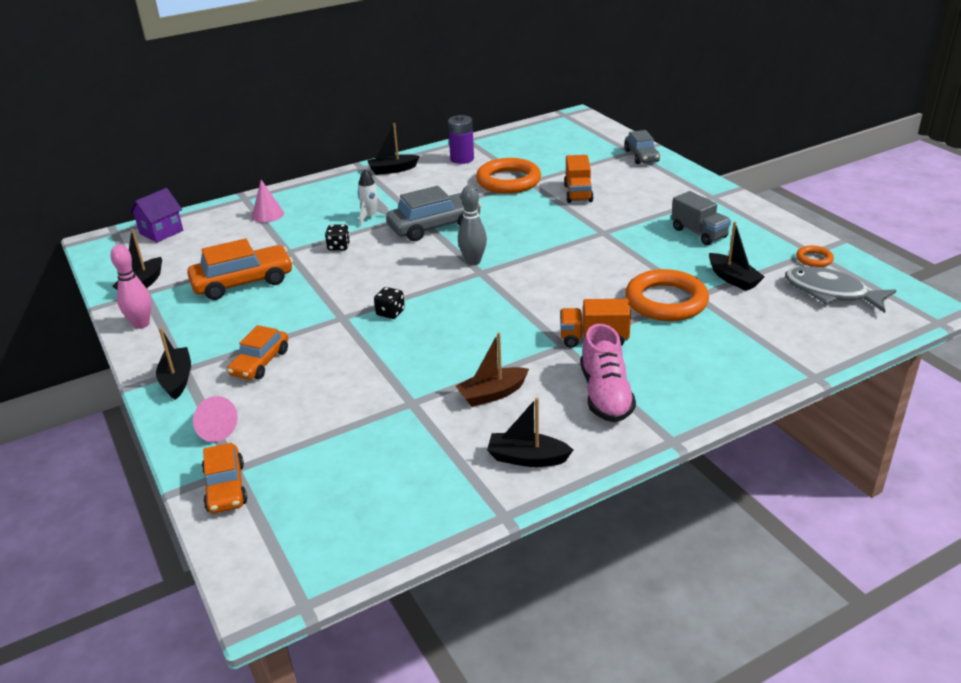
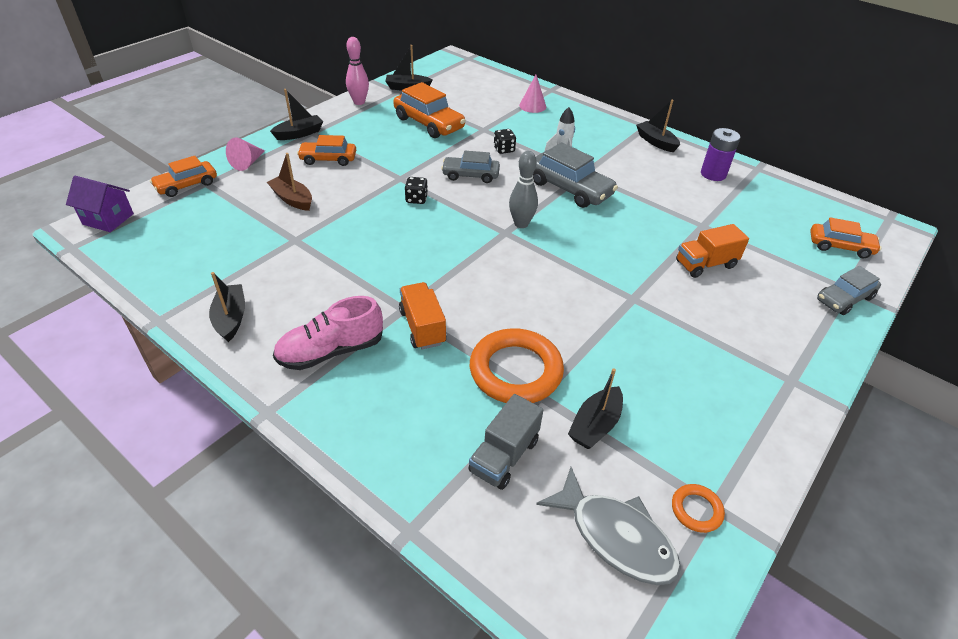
camera: 65 degrees right, 10 degrees up
(161, 232) = (479, 74): purple house -> purple house (108, 219)
(371, 274) = (470, 175): none -> grey car
(492, 394) = (316, 280): brown boat -> brown boat (292, 199)
(508, 181) = (692, 212): orange ring -> none
(585, 140) = (840, 246): none -> orange car
(699, 233) = (686, 379): grey truck -> grey truck (504, 456)
(830, 293) = (616, 536): grey fish -> grey fish turned 120 degrees clockwise

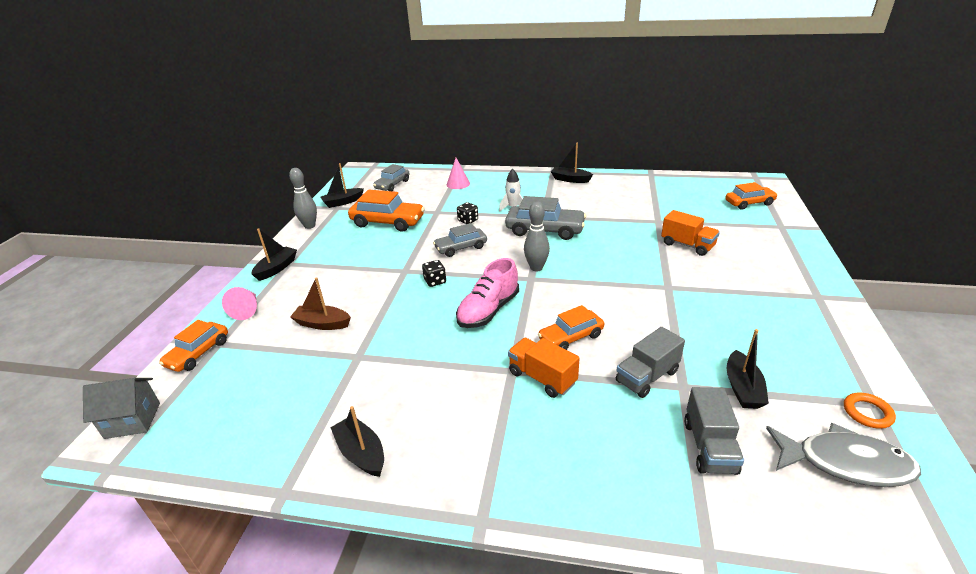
camera: 25 degrees left, 10 degrees down
(108, 219) = (133, 420): purple house -> grey house
(328, 159) = (325, 279): orange car -> orange car (571, 337)
(331, 351) = (486, 436): pink shoe -> pink shoe (488, 311)
(359, 102) = (309, 226): pink bowling pin -> grey bowling pin
(515, 371) = (647, 377): orange ring -> grey truck
(705, 264) = (687, 245): orange truck -> orange truck turned 90 degrees counterclockwise
(713, 174) = (628, 187): purple battery -> none
(844, 299) = (787, 233): grey car -> grey car (392, 185)

